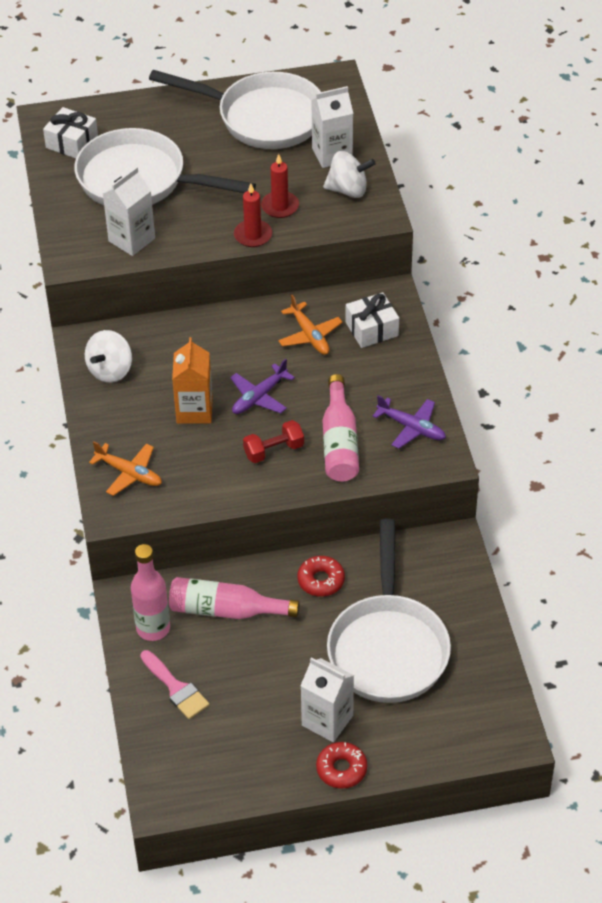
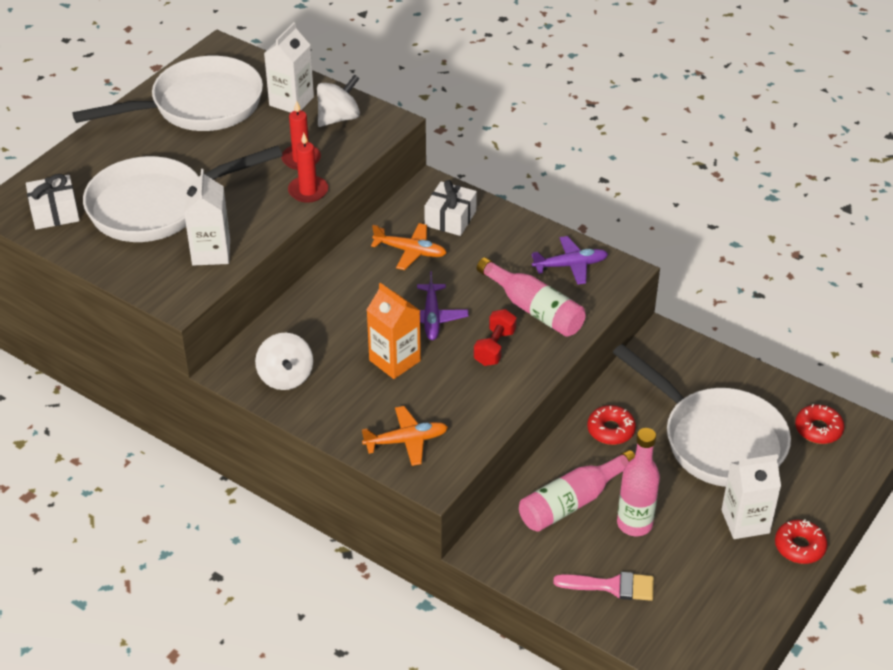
camera: 45 degrees left, 5 degrees down
(153, 628) = (536, 557): pink bottle -> pink bottle (634, 524)
(477, 699) = (818, 429): none -> red donut

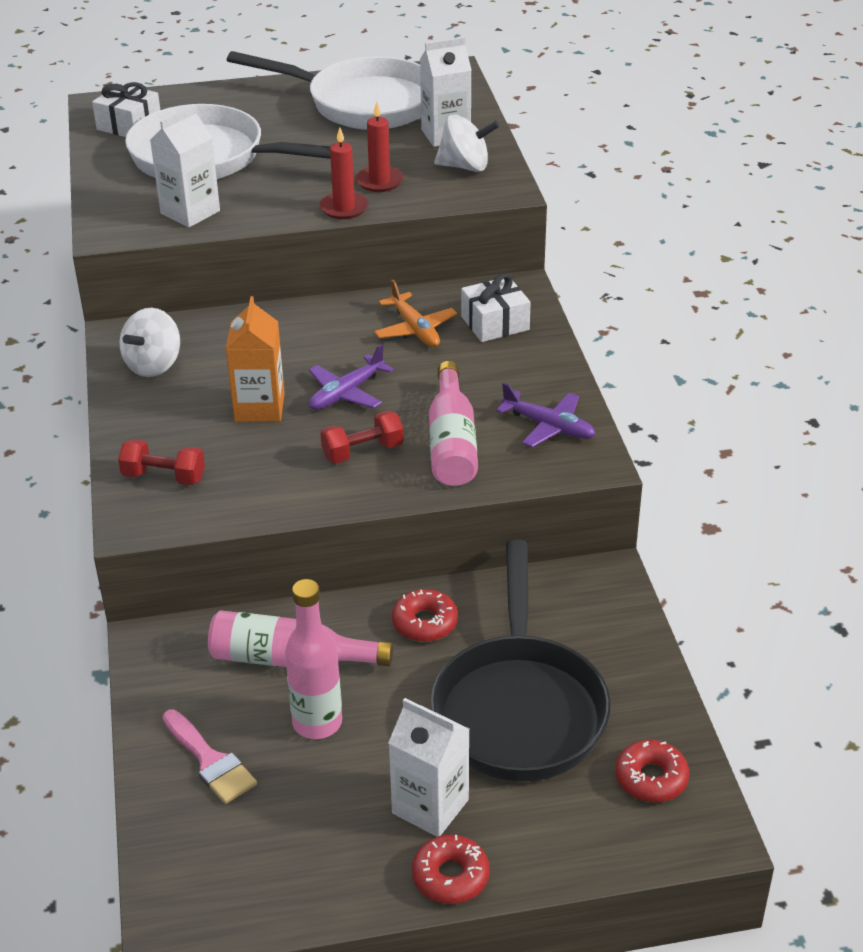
camera: 45 degrees right, 5 degrees down
(406, 441) = (164, 477): orange plane -> red dumbbell
(716, 440) = (519, 707): white pan -> black pan

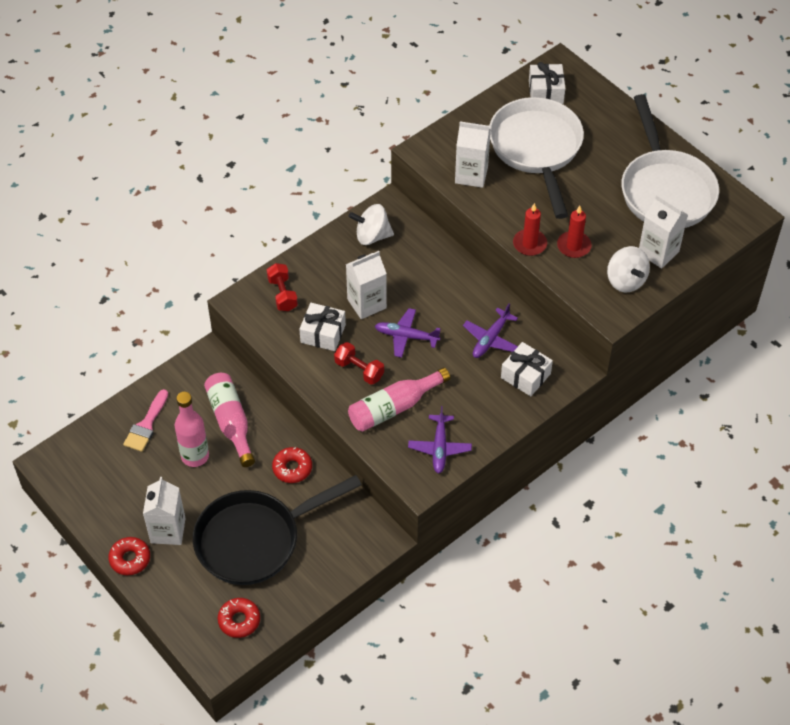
camera: 60 degrees right, 15 degrees up
(259, 407) = (366, 303): orange carton -> white carton
(270, 463) = (323, 333): none -> white gift
(415, 329) = (491, 338): orange plane -> purple plane

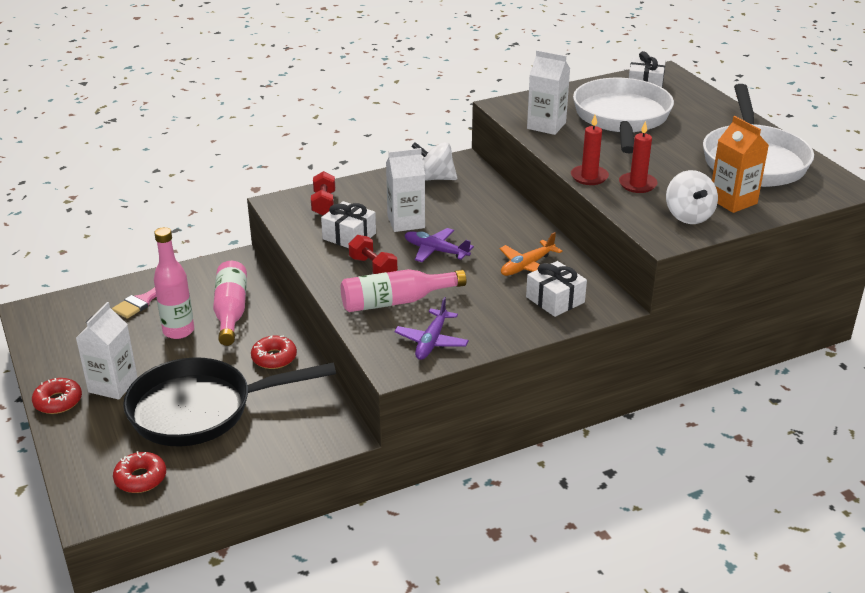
camera: 15 degrees right, 20 degrees down
(491, 338) = (527, 266): purple plane -> orange plane
(658, 252) = (733, 201): white carton -> orange carton

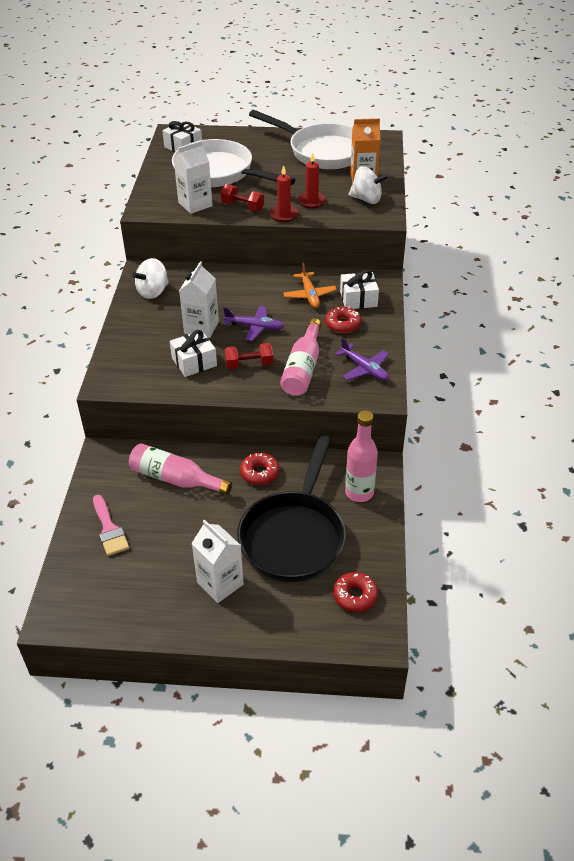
camera: 60 degrees left, 10 degrees up
(58, 401) = (215, 628): red donut -> red donut (343, 324)
(178, 331) = (176, 519): pink bottle -> pink bottle (359, 492)
(324, 204) = (132, 359): red dumbbell -> red dumbbell (242, 207)
(436, 251) = (254, 327): purple plane -> purple plane turned 135 degrees counterclockwise

